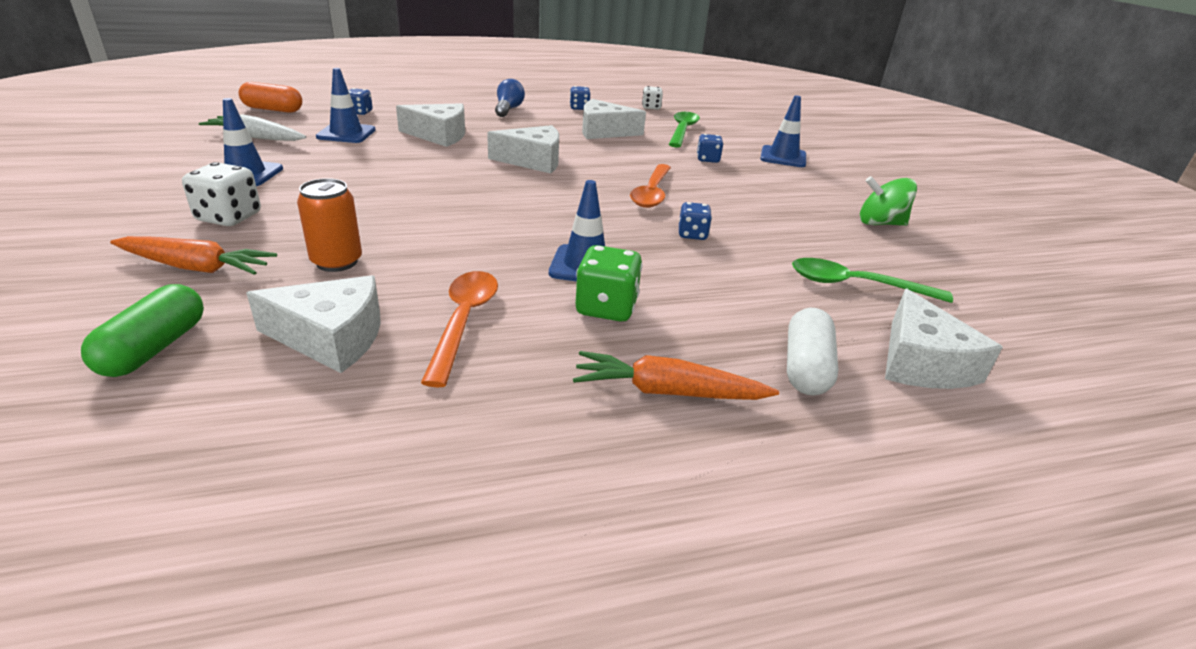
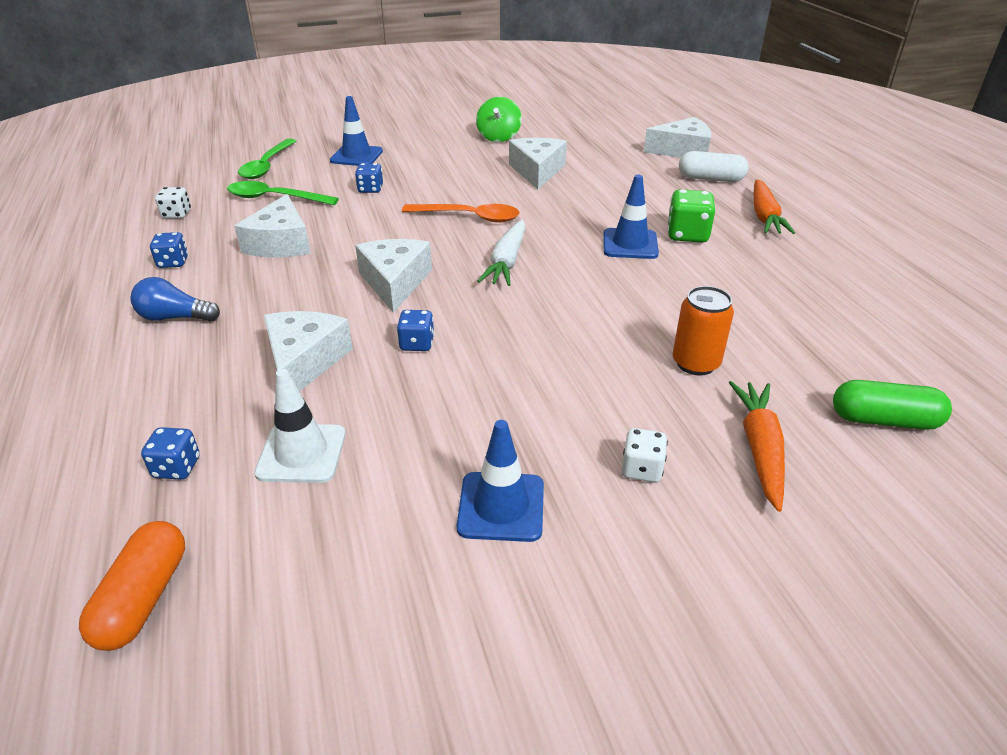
camera: 90 degrees left, 5 degrees up
(229, 217) = (641, 469): white dice -> white dice, size x0.64
(256, 138) = (333, 556): white carrot -> white carrot (507, 262)
(332, 337) = (804, 338): white cheese -> white cheese (537, 171)
(346, 133) = (301, 453): blue traffic cone -> white traffic cone
(464, 321) = (743, 286): orange spoon -> none
(692, 234) = (552, 202): blue dice -> blue dice (417, 344)
(855, 285) = (603, 156): green spoon -> green spoon (267, 166)

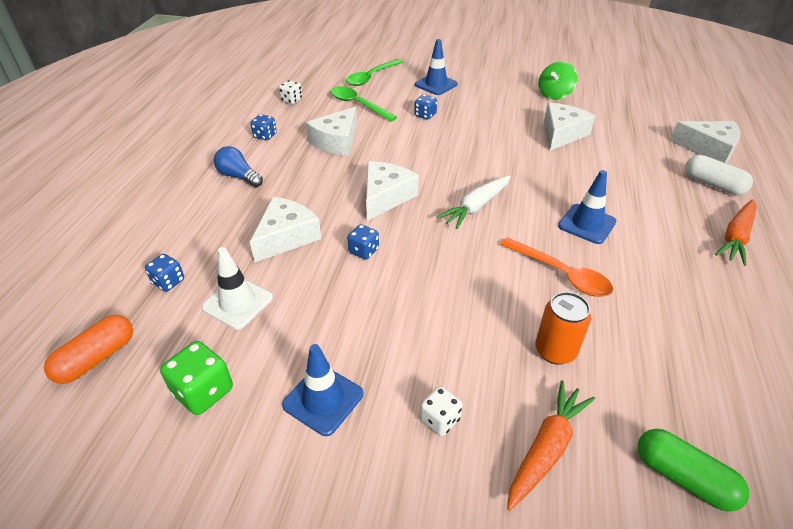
camera: 30 degrees right, 5 degrees up
(469, 217) = (478, 160): orange spoon -> orange spoon (561, 274)
(687, 235) = (645, 232): green dice -> green dice (203, 391)

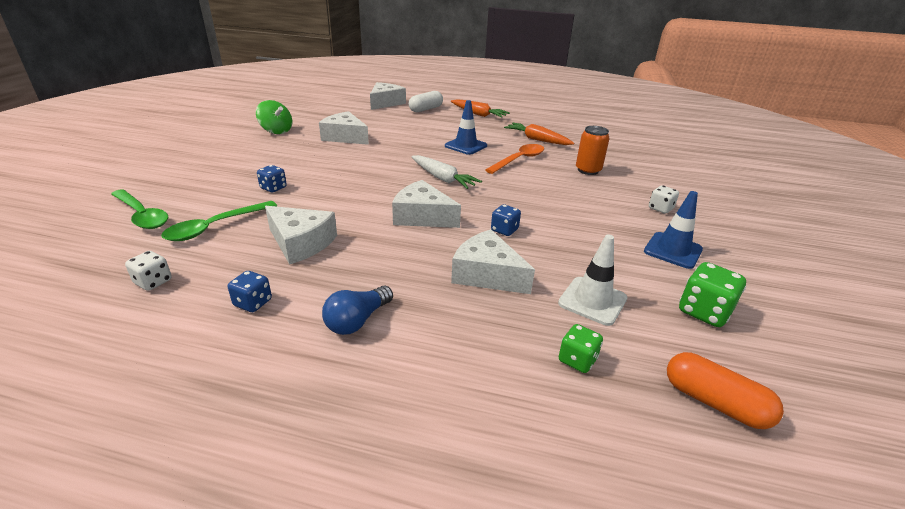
camera: 90 degrees left, 10 degrees down
(168, 282) = (577, 360): blue dice -> green dice
(436, 84) = (206, 177): blue traffic cone -> none
(546, 448) = (659, 181): orange carrot -> orange carrot (537, 140)
(683, 477) = (653, 155): green capsule -> none

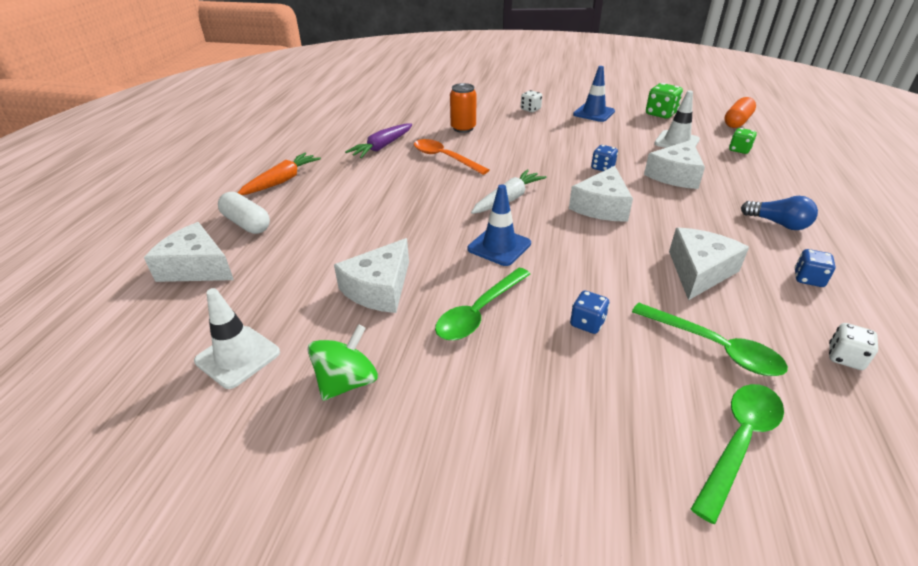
camera: 90 degrees left, 5 degrees up
(306, 159) = (479, 312): none -> green spoon
(310, 113) = (238, 357): none -> white traffic cone
(466, 146) = (406, 188): blue traffic cone -> blue traffic cone (499, 246)
(537, 140) = (382, 147): orange carrot -> purple carrot

